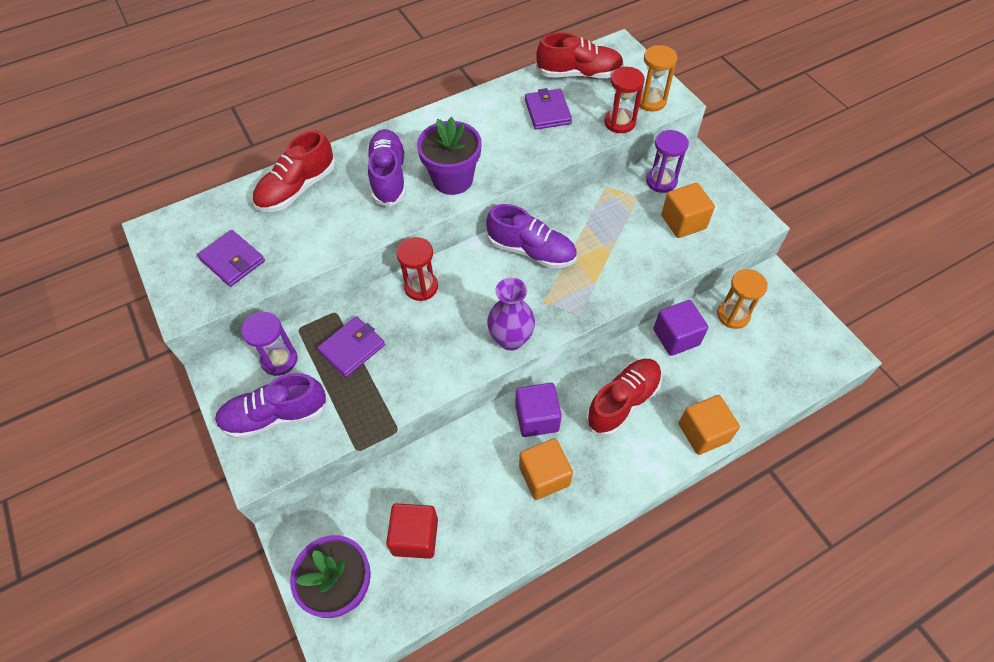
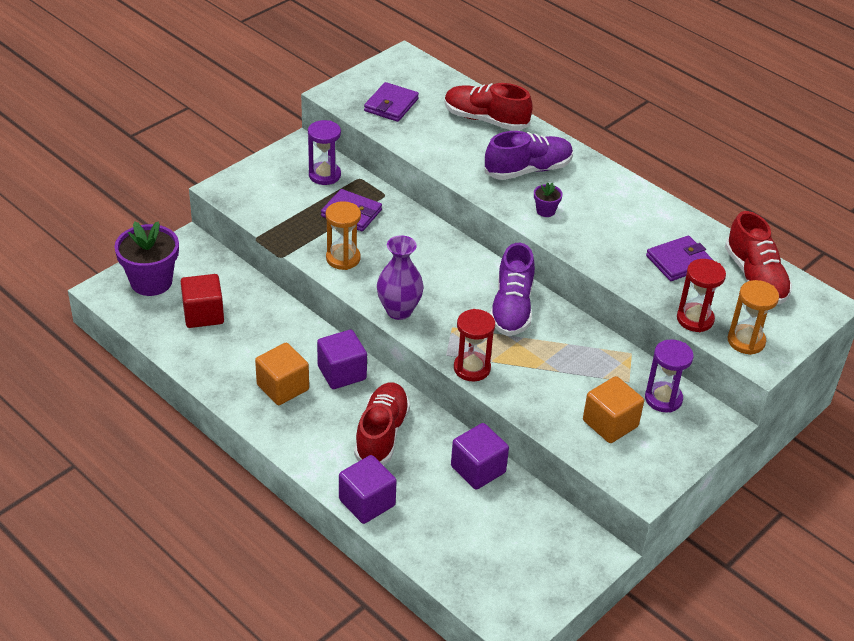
camera: 70 degrees right, 15 degrees down
(275, 416) = (272, 186): purple shoe -> none
(421, 287) = (434, 241): red hourglass -> red hourglass (472, 368)
(452, 179) = (545, 211): purple flower pot -> purple flower pot, size x0.45
(623, 402) = (381, 434): red shoe -> red shoe turned 105 degrees counterclockwise
(703, 432) = (367, 502): orange cube -> purple cube
(733, 315) = (529, 518): orange hourglass -> orange hourglass (343, 258)

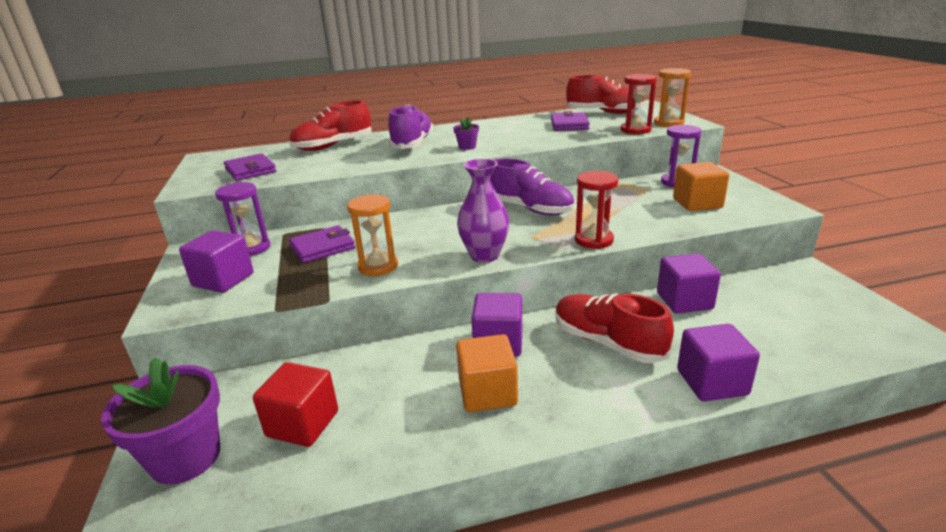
camera: 55 degrees left, 15 degrees down
(273, 190) = (223, 280): none -> purple cube

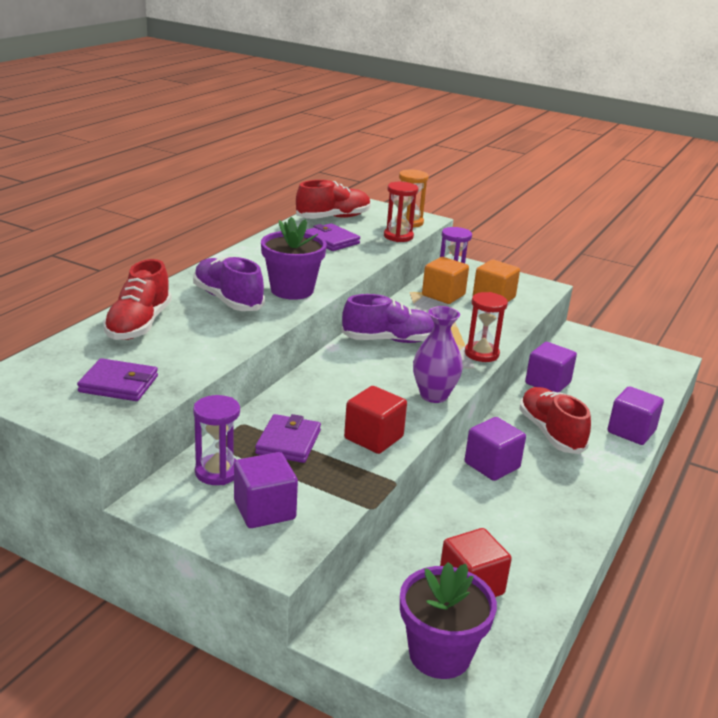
camera: 50 degrees left, 0 degrees up
(378, 266) = (373, 438): orange hourglass -> red cube
(467, 147) = (292, 290): purple flower pot -> purple flower pot, size x2.22
(487, 393) = (540, 500): orange cube -> orange cube (443, 295)
(607, 343) = (550, 433): red shoe -> red shoe turned 75 degrees clockwise

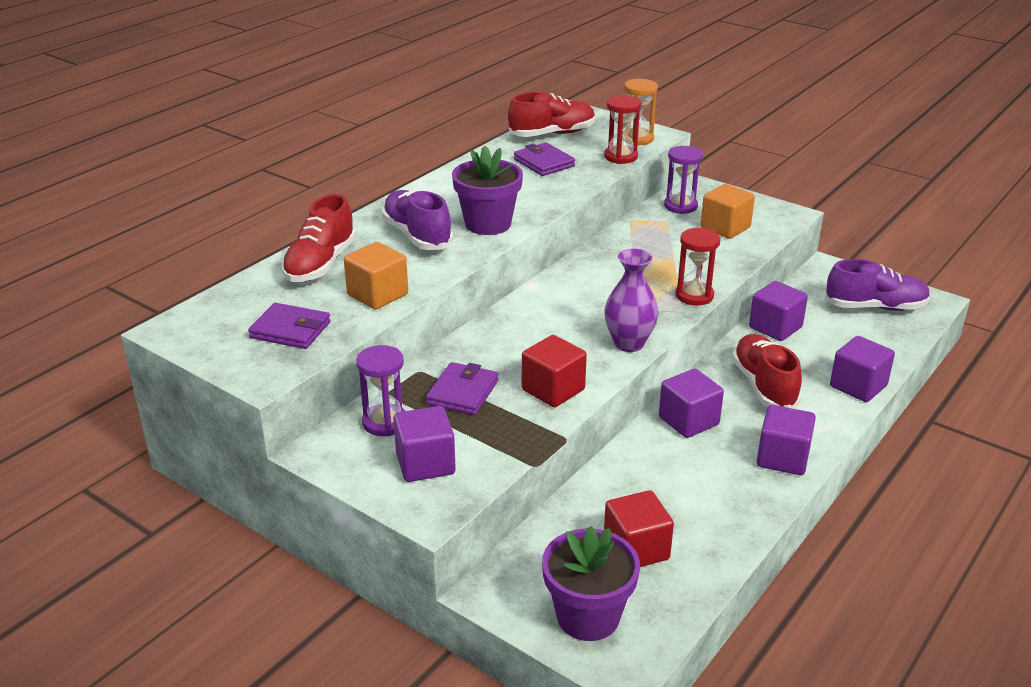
camera: 10 degrees right, 5 degrees up
(390, 340) = (595, 278): purple shoe -> purple shoe (875, 307)
(443, 295) = (667, 224): orange cube -> orange cube (377, 295)
(583, 496) = (782, 458): none -> purple cube

